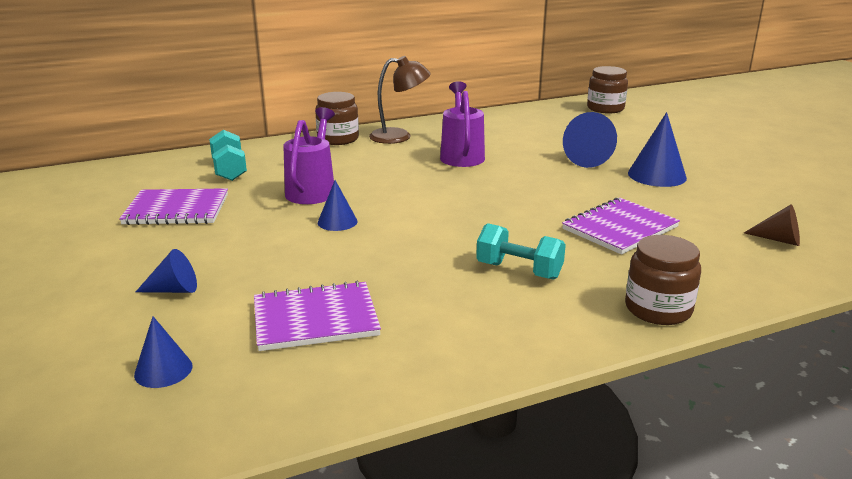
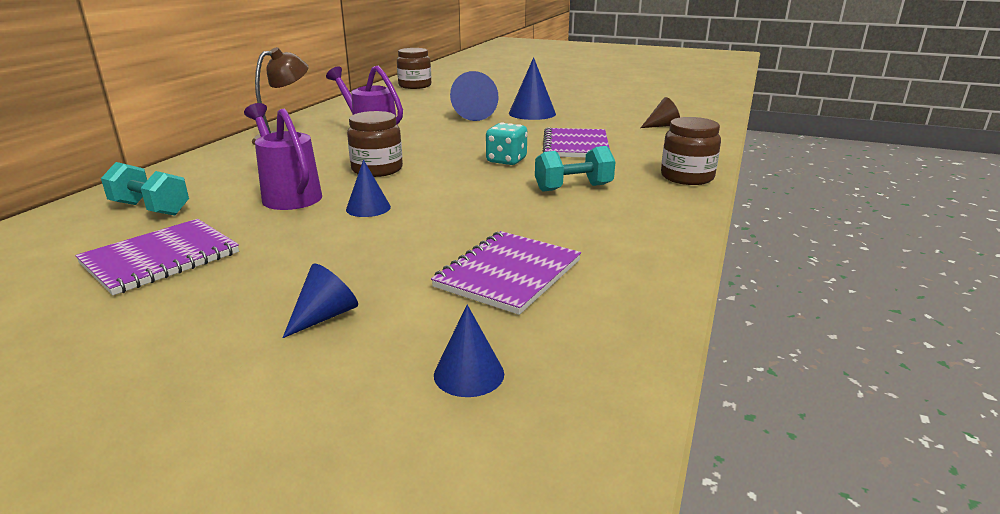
camera: 45 degrees left, 0 degrees up
(338, 139) = (224, 154): brown jar -> brown jar (377, 169)
(520, 220) = (506, 160): none -> turquoise dice

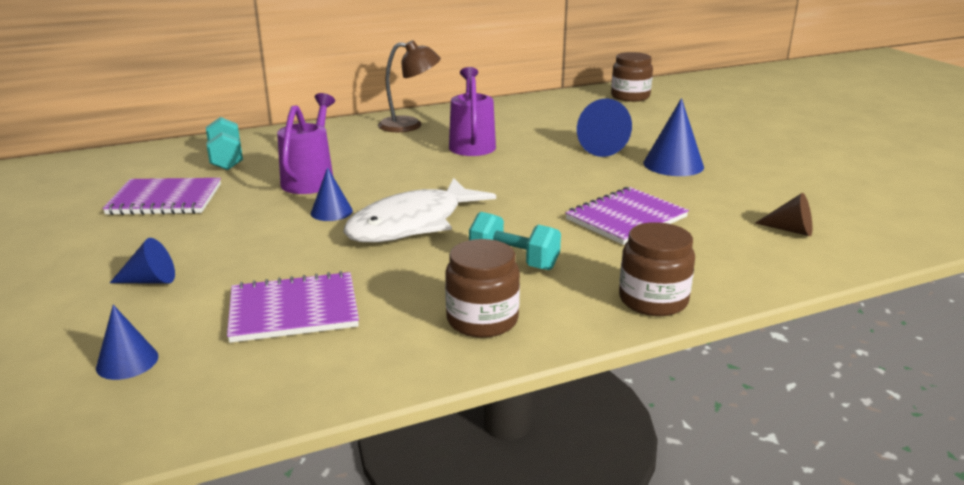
camera: 45 degrees right, 0 degrees up
(377, 169) = (408, 179): brown jar -> brown jar (482, 320)
(454, 193) = (412, 224): none -> white fish
(506, 160) = (523, 209): turquoise dice -> none

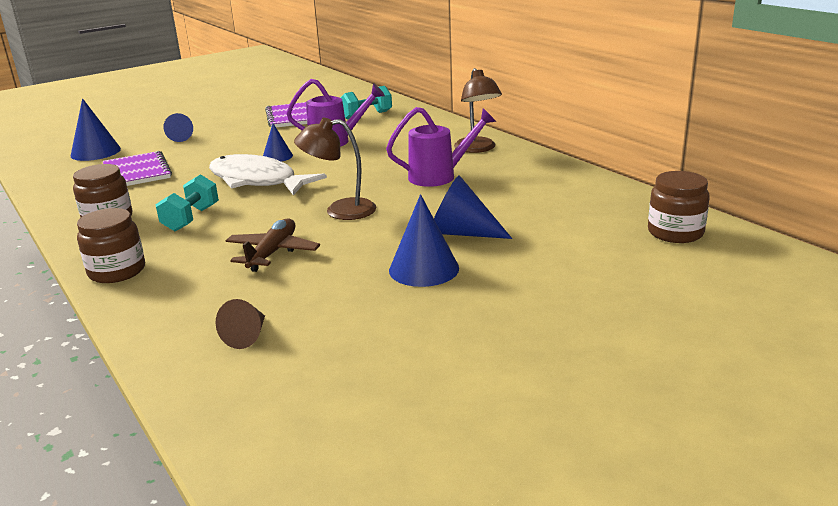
camera: 80 degrees right, 0 degrees up
(127, 362) = (95, 152): blue cone -> blue cone, size x1.63
(534, 187) = (340, 210): none -> brown lamp
(626, 218) = (272, 253): purple notebook -> brown plane

